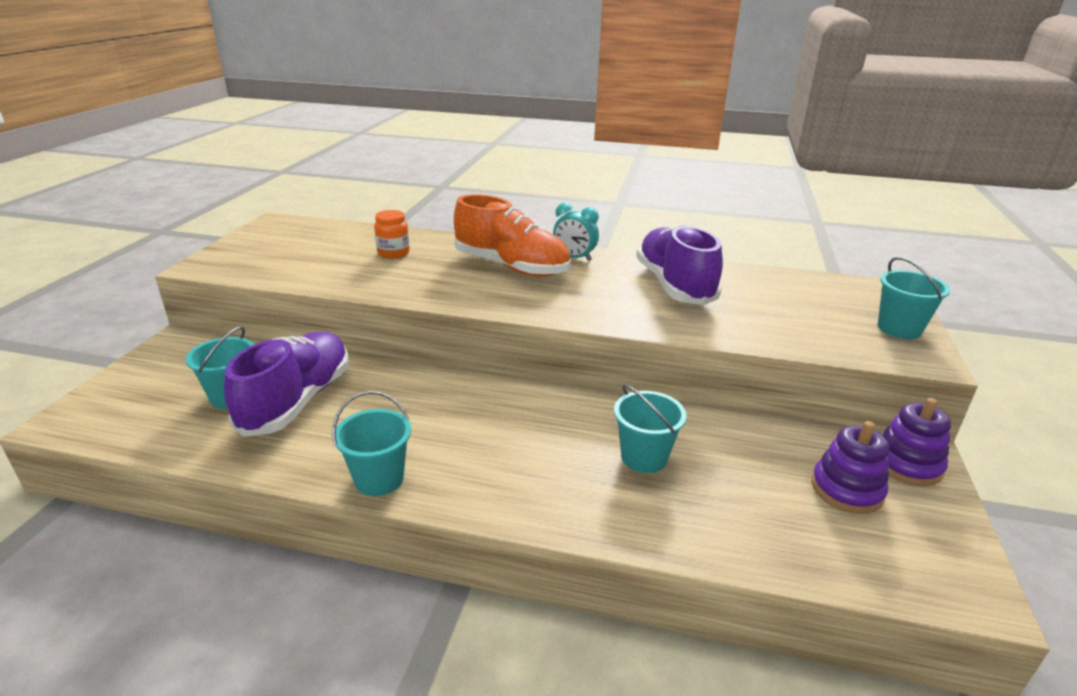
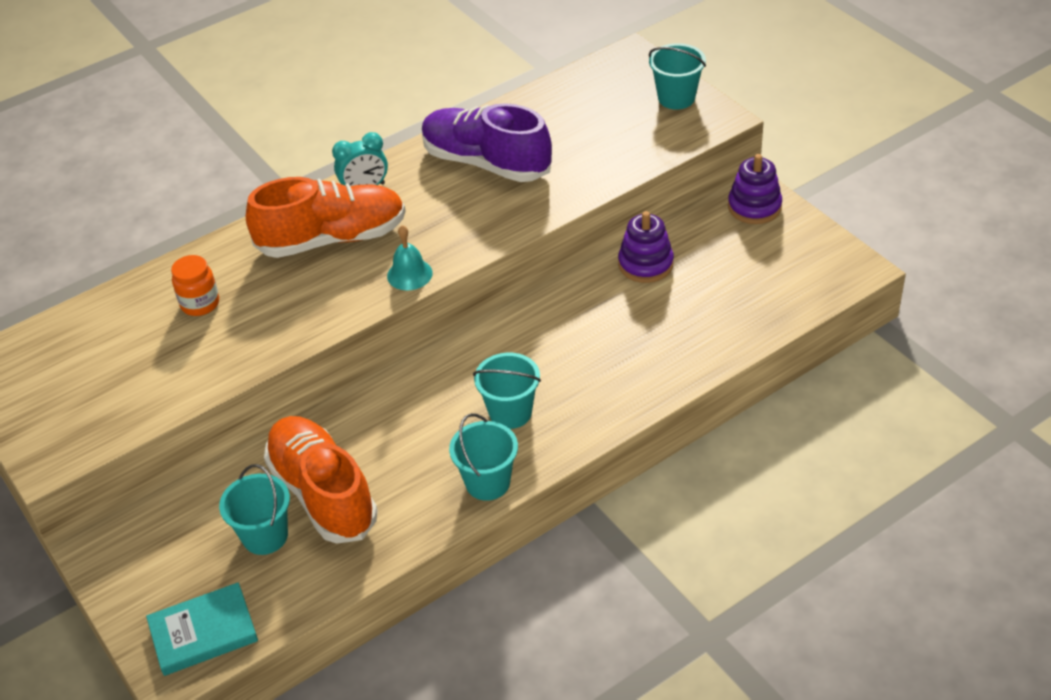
camera: 45 degrees left, 15 degrees up
(111, 416) = (203, 632): none -> turquoise book
(297, 401) = (323, 493): purple shoe -> orange shoe
(518, 306) = (409, 274): none -> turquoise bell
(644, 457) = (616, 326): turquoise bucket -> turquoise bucket (510, 412)
(846, 490) = (744, 253): purple stacking toy -> purple stacking toy (645, 264)

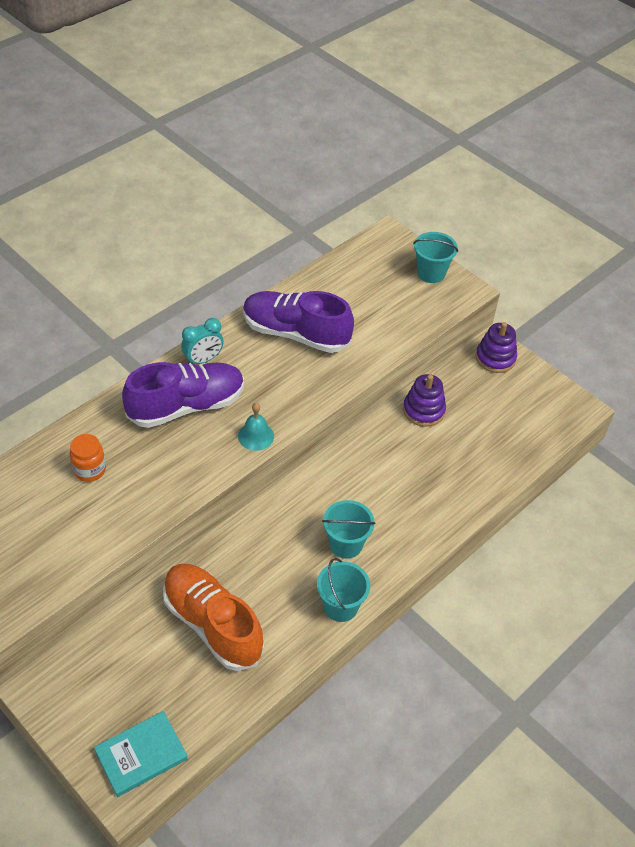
camera: 15 degrees left, 5 degrees up
(265, 536) = (174, 666): turquoise bucket -> none
(332, 239) = (186, 406): orange shoe -> purple shoe

